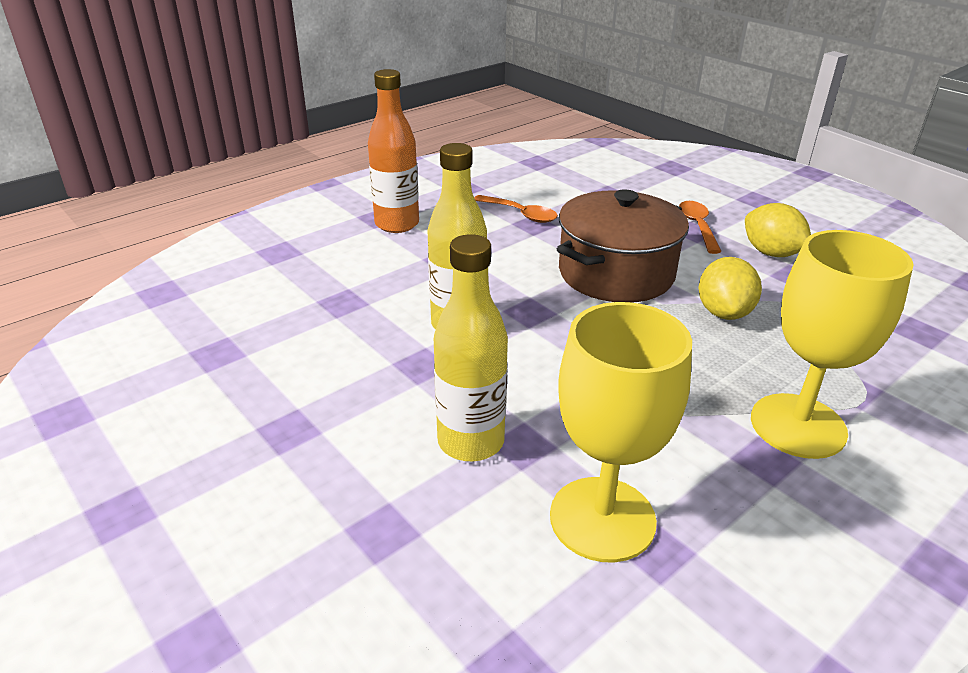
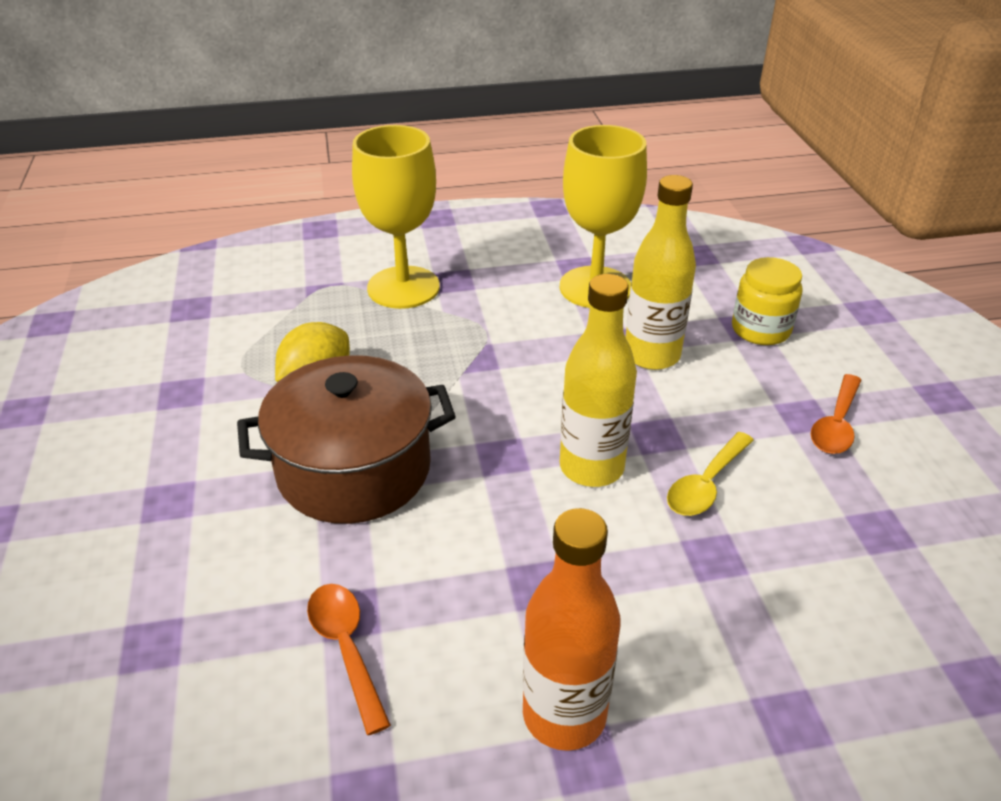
camera: 150 degrees left, 5 degrees up
(359, 532) = (760, 329): none -> yellow jar
(364, 341) = (706, 484): none -> yellow spoon
(698, 226) = (151, 505): orange spoon -> orange spoon (836, 424)
(771, 253) = (149, 428): yellow lemon -> none

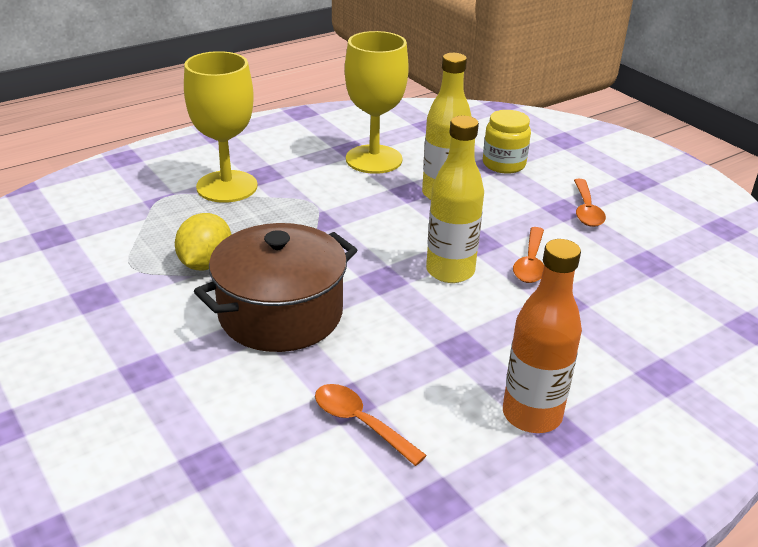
camera: 25 degrees left, 5 degrees down
(706, 484) = (530, 263): yellow spoon -> orange spoon

